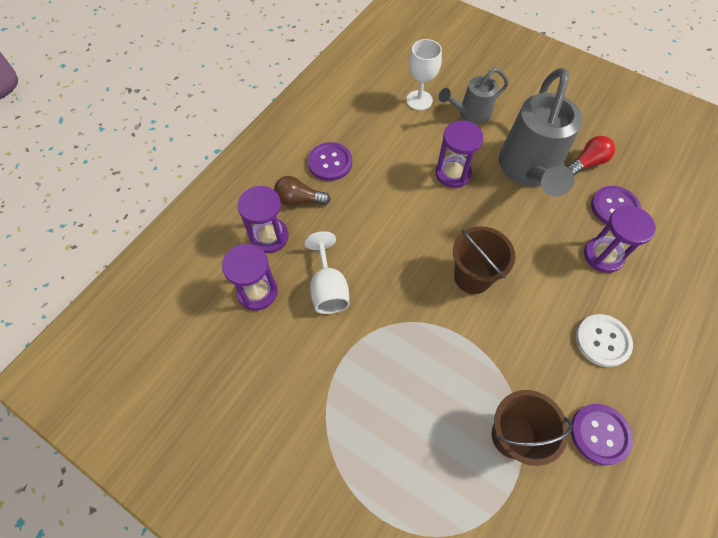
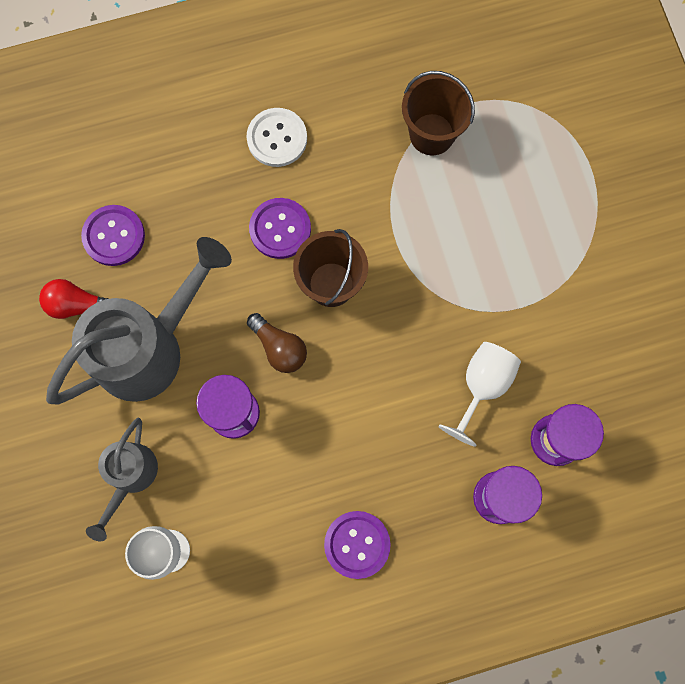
camera: 140 degrees left, 15 degrees up
(299, 200) = (431, 520): brown light bulb -> brown light bulb (279, 347)
(470, 114) = (130, 476): grey watering can -> grey watering can turned 90 degrees clockwise
(599, 434) = (361, 82): purple button -> purple button (280, 229)
(603, 255) = (185, 203): purple hourglass -> none

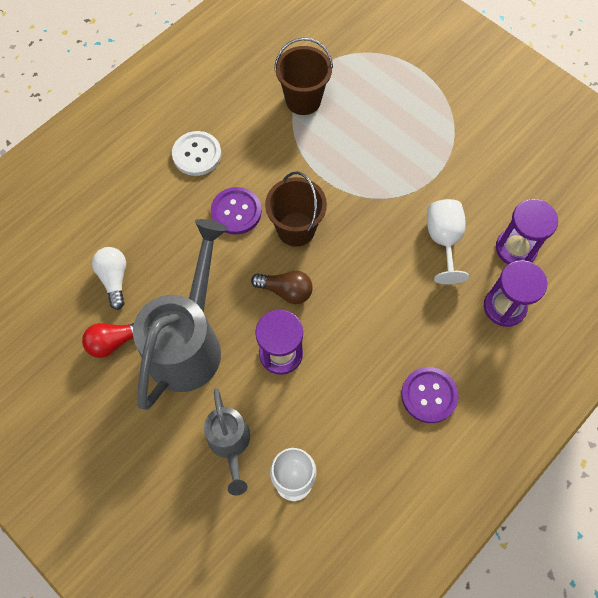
camera: 30 degrees left, 10 degrees down
(114, 236) = (114, 279): purple button -> white light bulb

